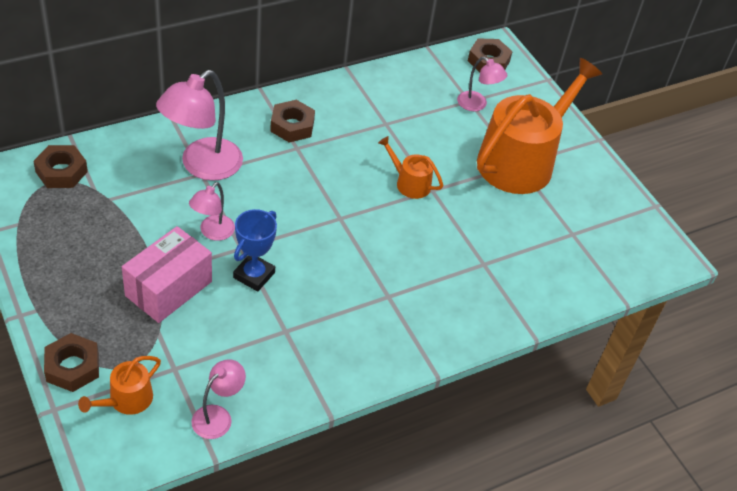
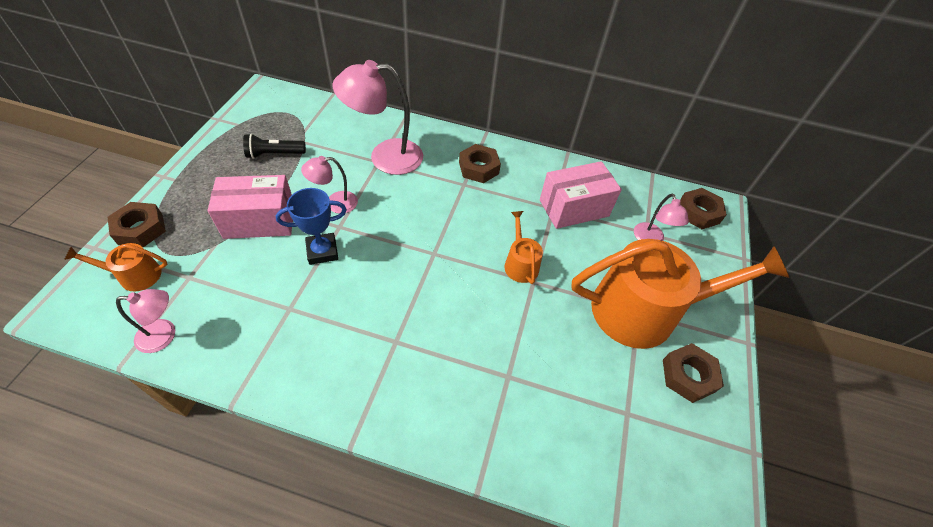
camera: 45 degrees right, 5 degrees up
(61, 172) = (300, 110): brown nut -> brown nut (688, 376)
(98, 227) = (274, 154): none -> black flashlight
(400, 114) = (574, 208): none -> pink box

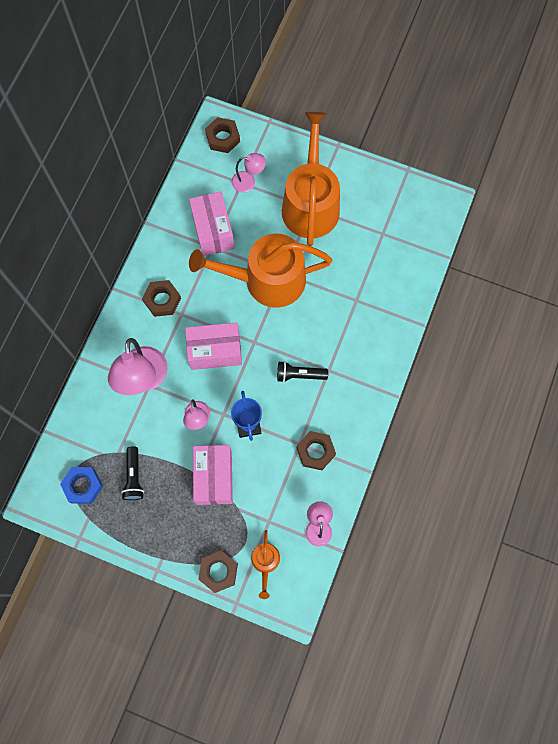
camera: 80 degrees left, 20 degrees up
(272, 119) = (83, 486): none -> blue nut
(388, 305) = (299, 375): none -> black flashlight
(420, 215) = (215, 351): none -> pink box
(520, 263) = (267, 280): orange watering can -> orange watering can, size x2.27
(688, 376) = (359, 190): brown nut -> brown nut (315, 451)

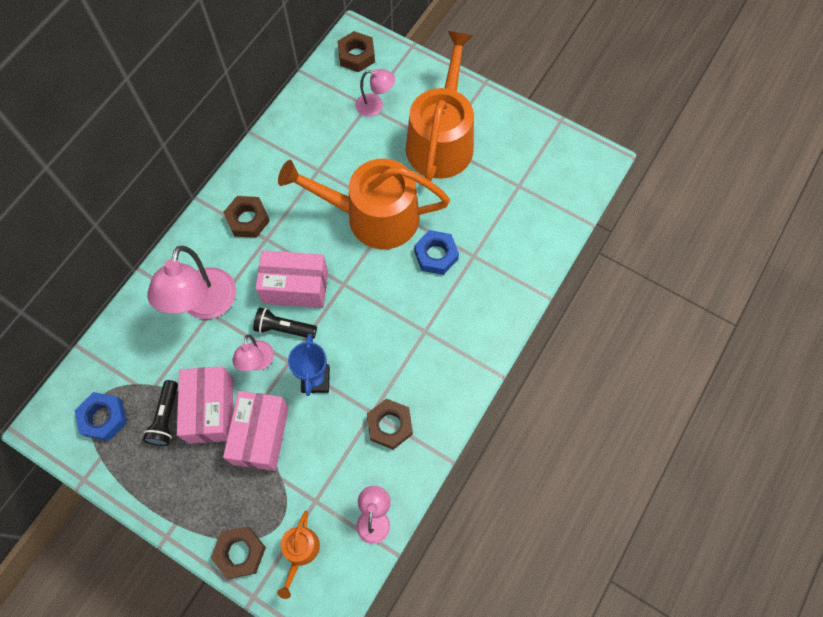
camera: 10 degrees right, 5 degrees down
(213, 231) = (323, 153): pink box -> pink box (211, 410)
(299, 375) = (389, 331): black flashlight -> black flashlight (284, 328)
(325, 305) = (436, 255): none -> blue nut

